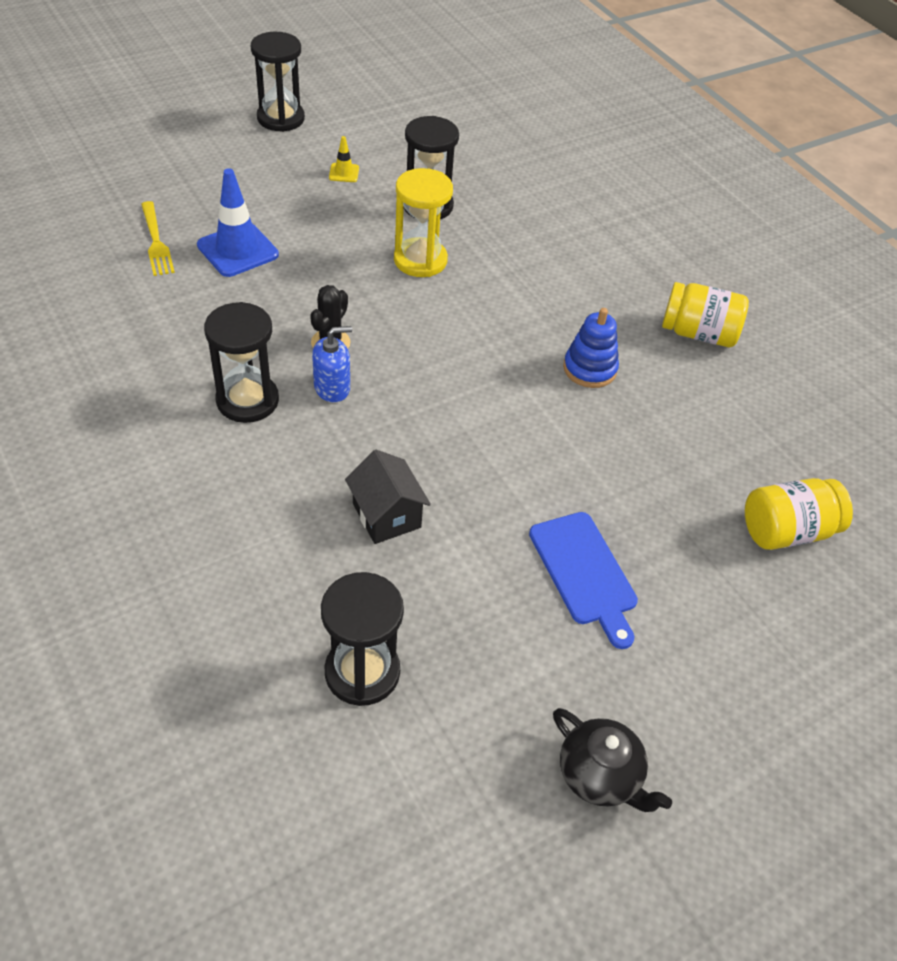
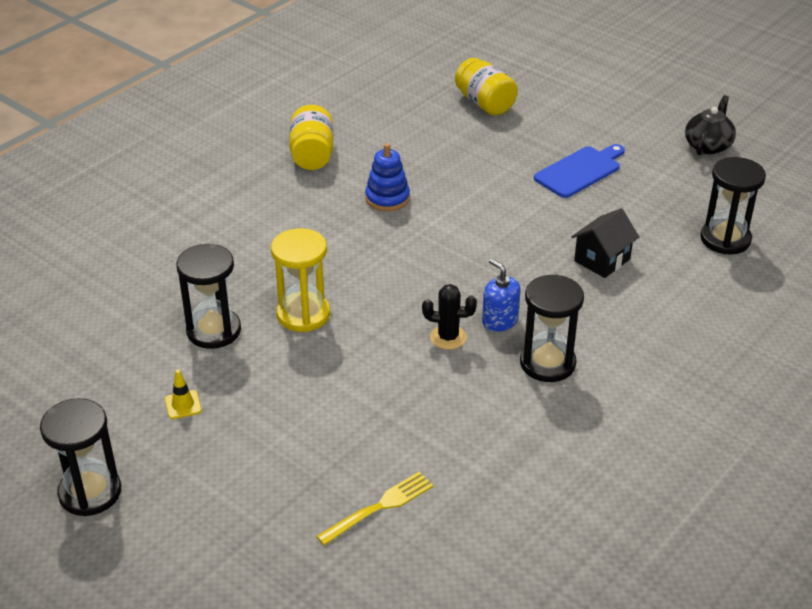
camera: 105 degrees left, 10 degrees down
(238, 250) = (357, 440): blue traffic cone -> none

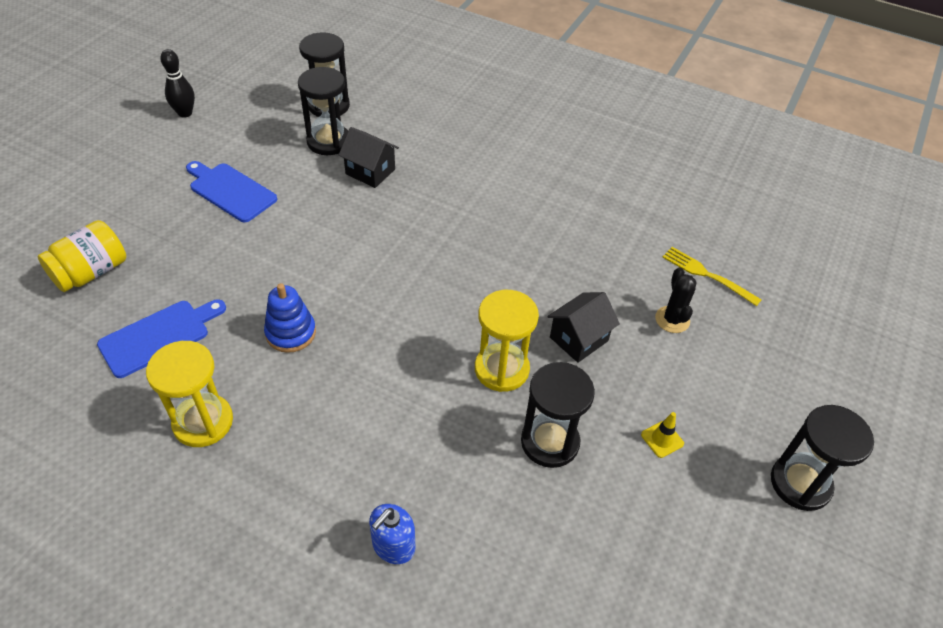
camera: 105 degrees left, 10 degrees up
(312, 155) = (203, 422): yellow jar -> yellow hourglass
(320, 374) = (579, 339): none -> black house
(404, 135) = (159, 336): none -> blue cutting board
(448, 337) = (501, 258): black cactus -> black cactus (672, 319)
(499, 321) = (469, 227): blue soap dispenser -> blue soap dispenser (393, 545)
(547, 363) = (512, 196): black hourglass -> black hourglass (328, 141)
(708, 145) = (185, 113): black teapot -> black bowling pin

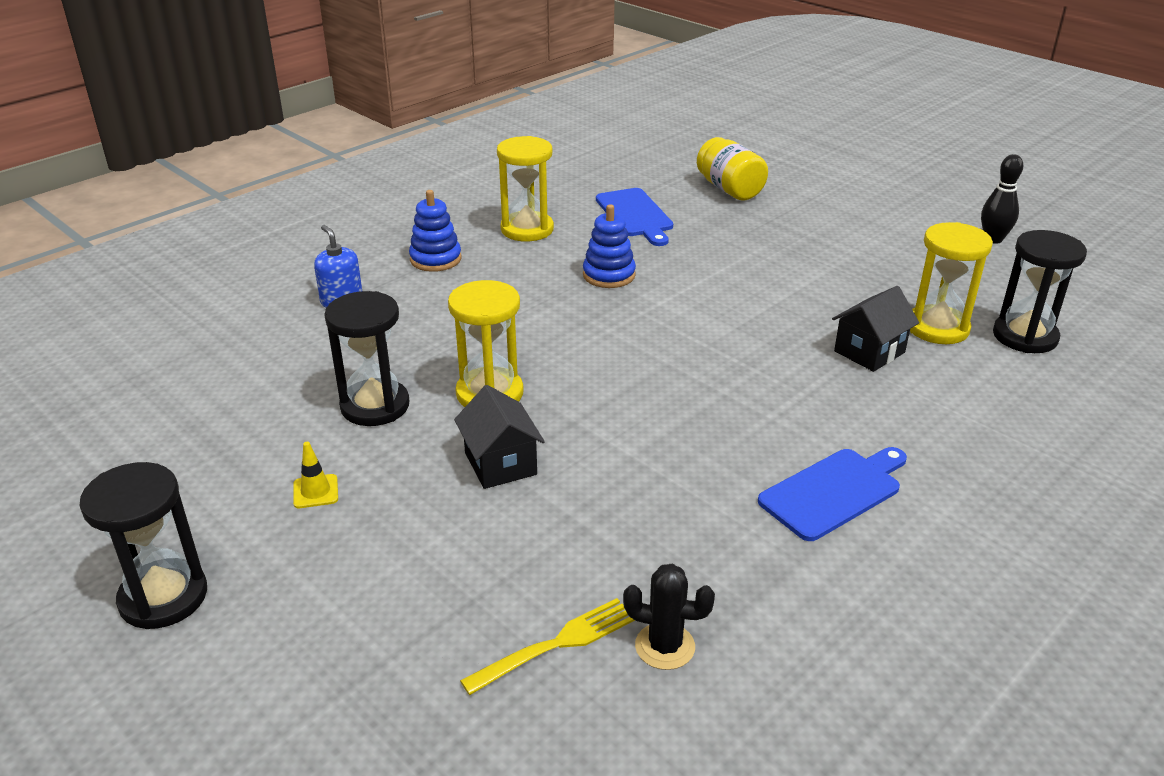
camera: 110 degrees right, 15 degrees down
(230, 191) = (840, 258): blue cutting board -> blue cutting board (834, 492)
(286, 487) = (435, 259): none -> blue stacking toy
(328, 141) = (937, 328): black hourglass -> yellow hourglass
(672, 319) = (486, 566): black cactus -> black cactus (665, 646)

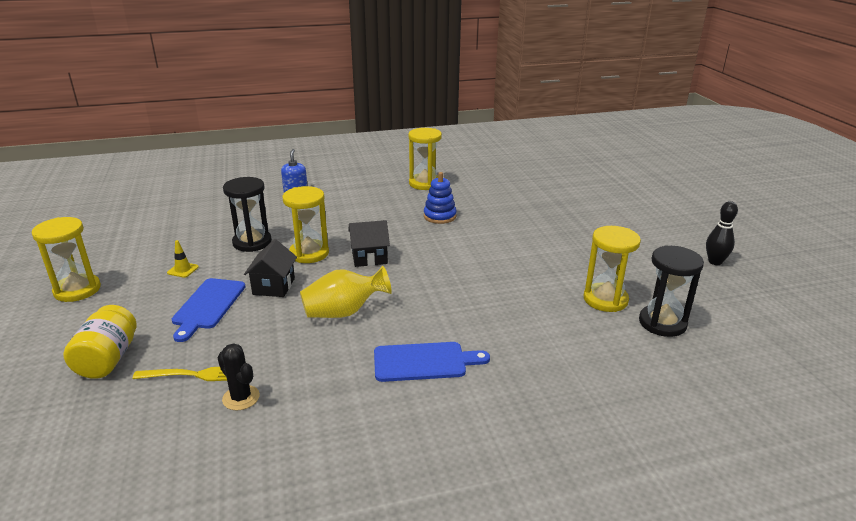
camera: 30 degrees right, 5 degrees down
(163, 597) = (77, 290): black hourglass -> yellow hourglass
(435, 259) = (361, 186): blue stacking toy -> none
(635, 215) = (493, 191): blue cutting board -> blue cutting board (208, 306)
(650, 464) = (344, 312): none -> yellow vase
(730, 189) = (567, 191): yellow jar -> yellow jar (108, 359)
(869, 352) = (542, 298): black house -> black house (369, 258)

